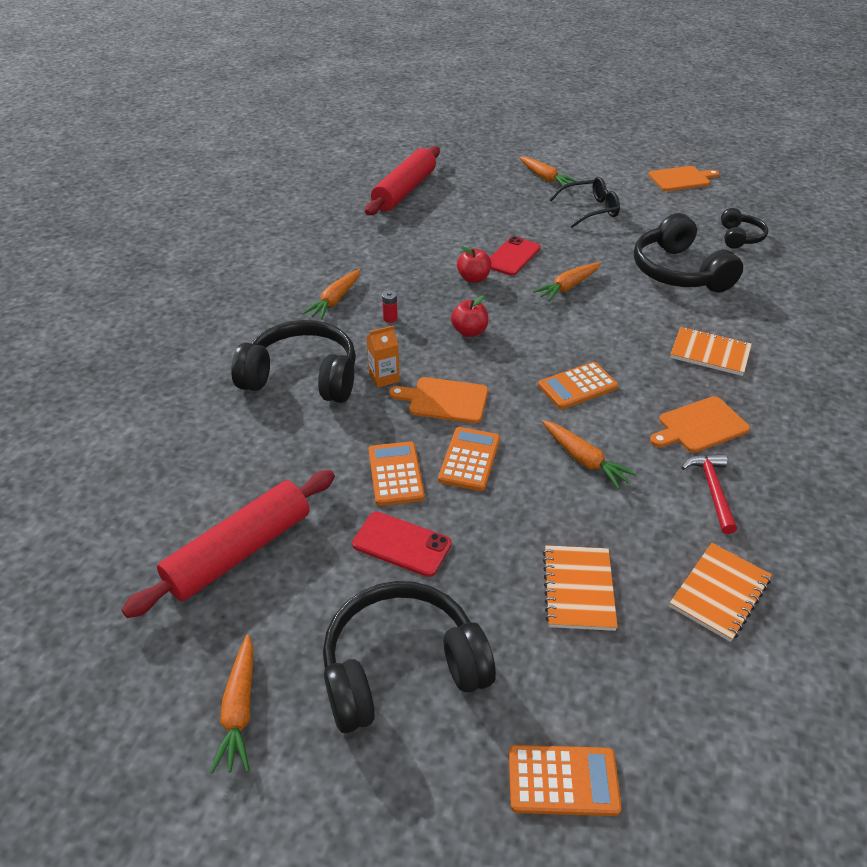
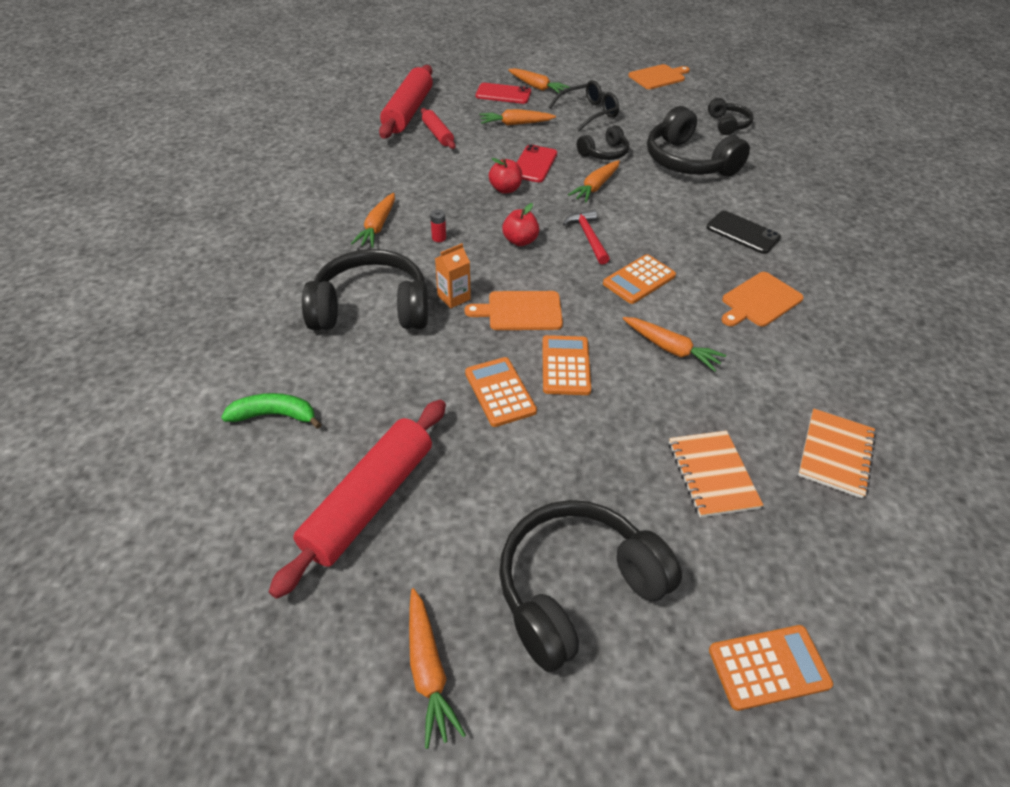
camera: 15 degrees left, 5 degrees up
(182, 461) = (275, 415): none -> green banana
(401, 544) = (531, 462): red phone -> red phone (503, 94)
(425, 216) = (437, 134): none -> red rolling pin
(508, 213) = (515, 124): none -> orange carrot
(590, 253) = (604, 153): none -> black headphones
(710, 353) = (742, 233): orange notebook -> black phone
(712, 490) = (792, 359): red hammer -> red hammer (588, 237)

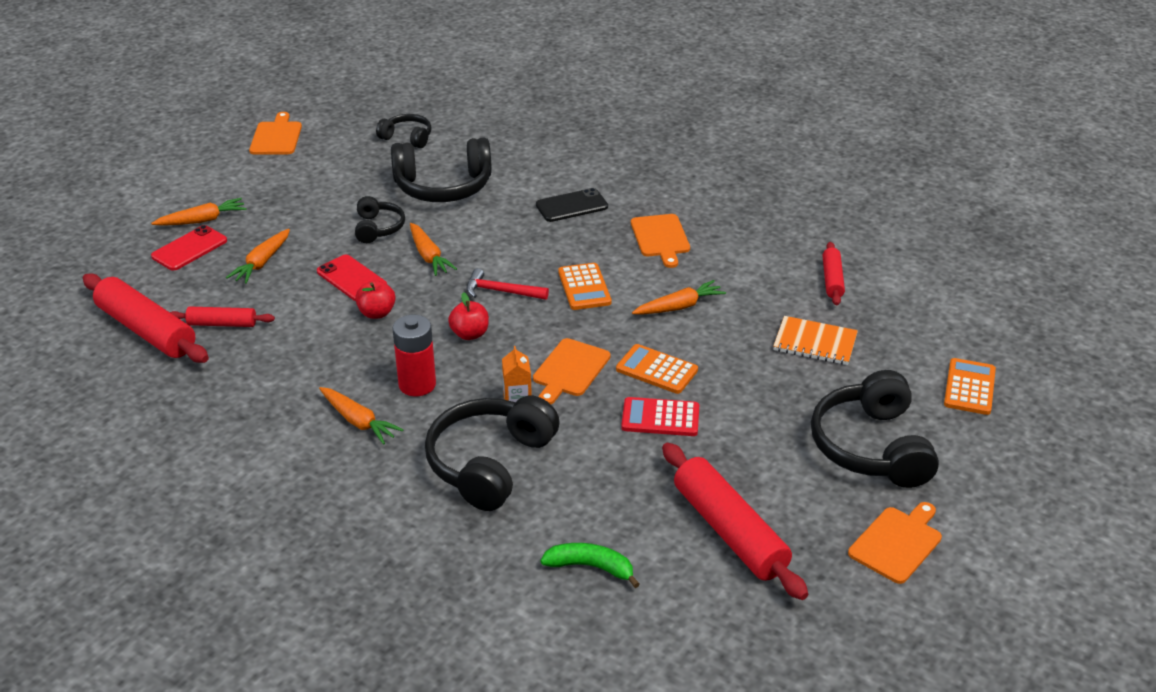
camera: 60 degrees left, 10 degrees down
(275, 415) = (591, 567): green banana -> green banana turned 75 degrees clockwise
(428, 670) = (897, 543): orange carrot -> orange cutting board
(439, 238) = (417, 384): red battery -> red battery, size x2.25
(500, 392) = (660, 418): orange calculator -> red calculator
(589, 113) = (295, 207): black glasses -> none
(835, 454) = (832, 280): orange notebook -> red rolling pin

